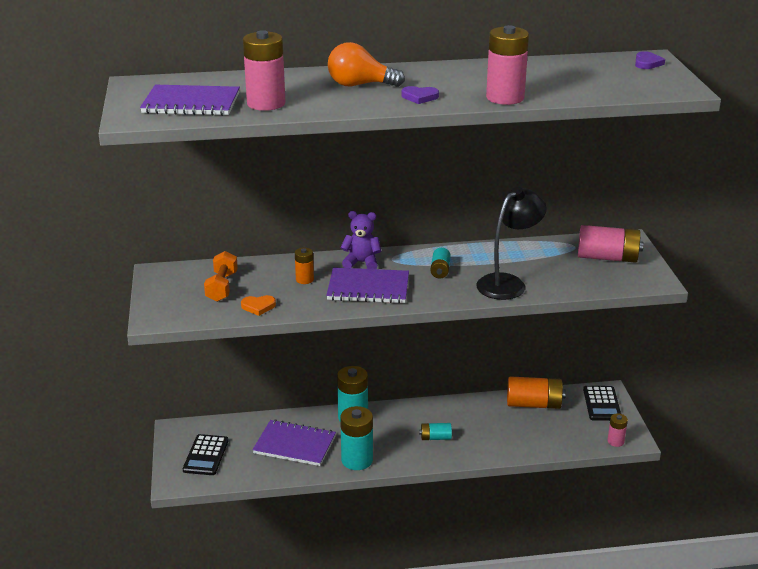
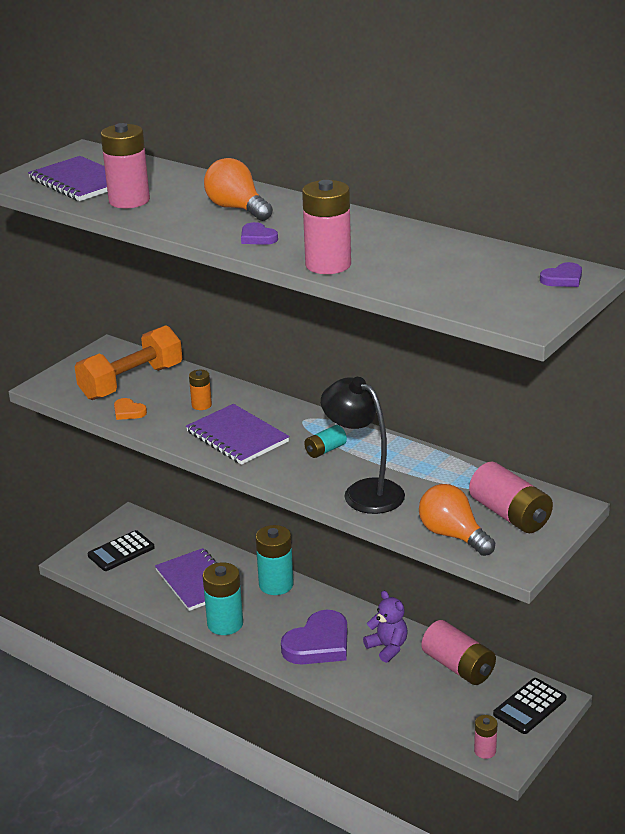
camera: 45 degrees right, 0 degrees up
(222, 287) = (131, 382): orange dumbbell -> orange dumbbell, size x1.64
(361, 263) = (272, 411): purple teddy bear -> purple teddy bear (387, 647)
(435, 437) = (318, 643): turquoise battery -> purple heart
(508, 283) = (364, 491): black lamp -> black lamp turned 135 degrees counterclockwise
(534, 404) = (458, 666): orange battery -> pink battery
(599, 283) = (453, 535): none -> orange light bulb

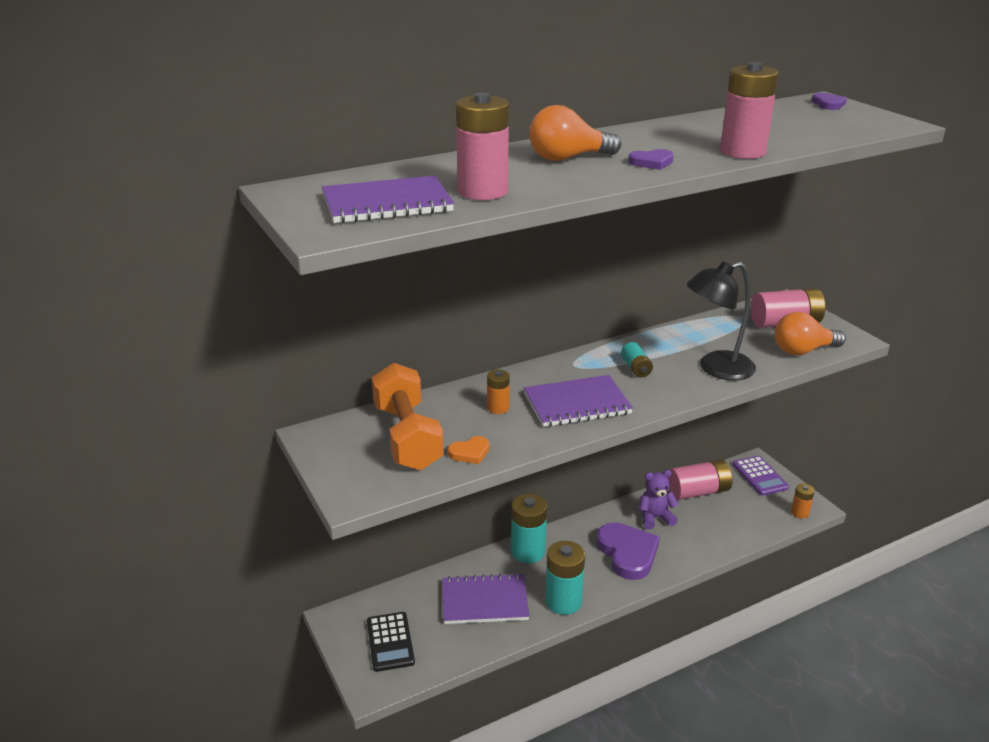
camera: 65 degrees left, 0 degrees up
(485, 751) = (799, 513): pink battery -> orange battery
(530, 707) = (760, 476): black calculator -> purple calculator

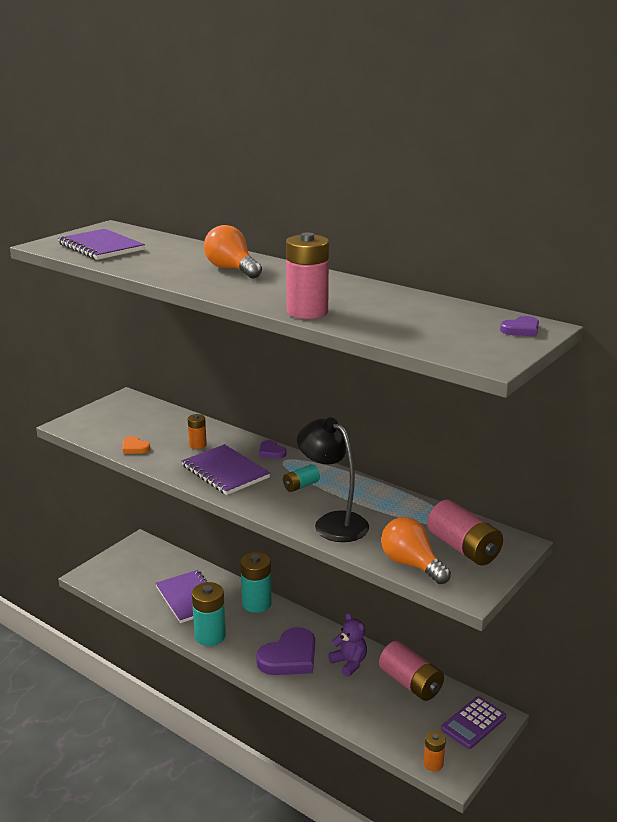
camera: 65 degrees right, 5 degrees down
(390, 642) = (129, 570): black calculator -> none
(407, 437) = (141, 424): orange dumbbell -> none
(483, 192) = (139, 261): pink battery -> none
(651, 162) = (246, 290): purple heart -> purple heart (271, 452)

